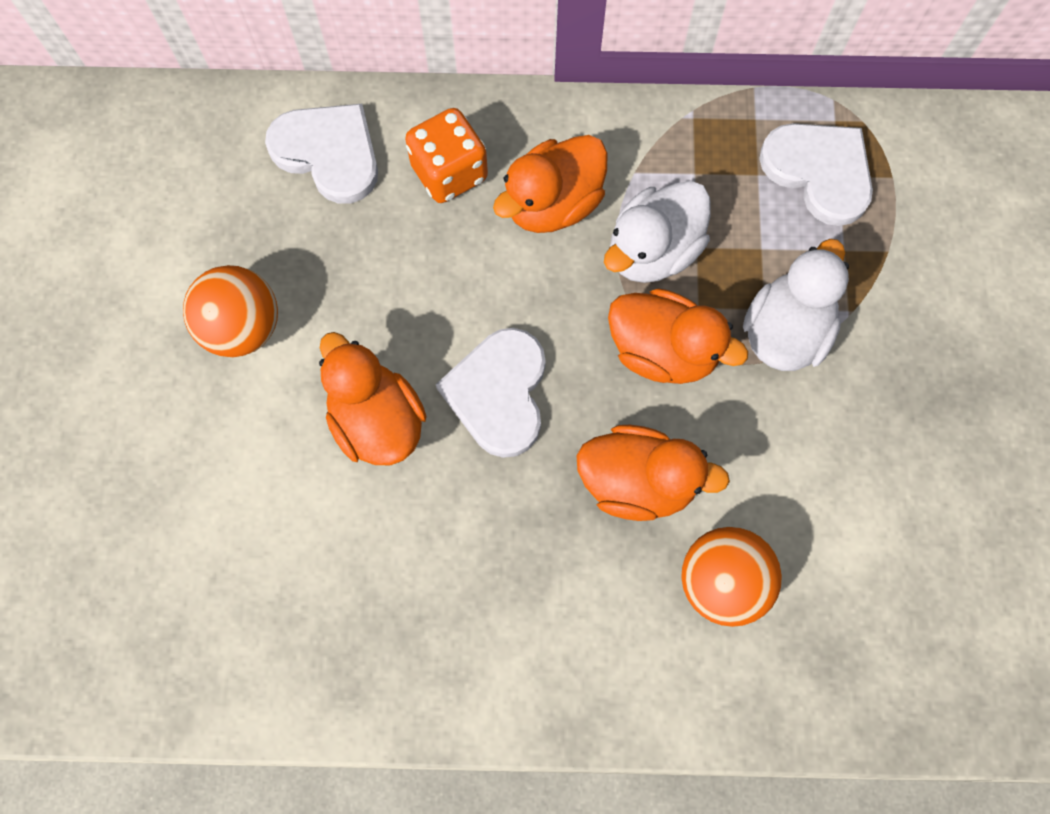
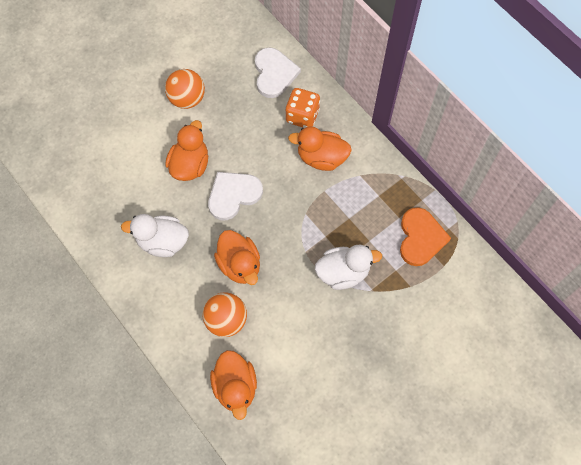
camera: 50 degrees right, 5 degrees down
(653, 251) = (333, 204): white duck -> white duck (162, 242)
(663, 351) = (297, 236): orange duck -> orange duck (235, 387)
(819, 172) = (420, 238): white heart -> orange heart

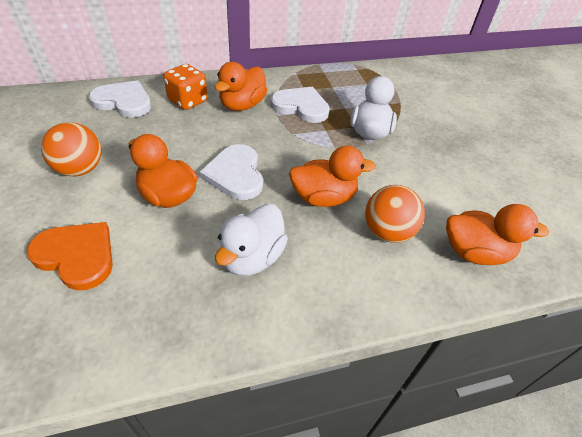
camera: 70 degrees left, 20 degrees down
(348, 203) = (301, 106): none -> white heart
(420, 238) = (358, 83): orange heart -> orange heart (77, 255)

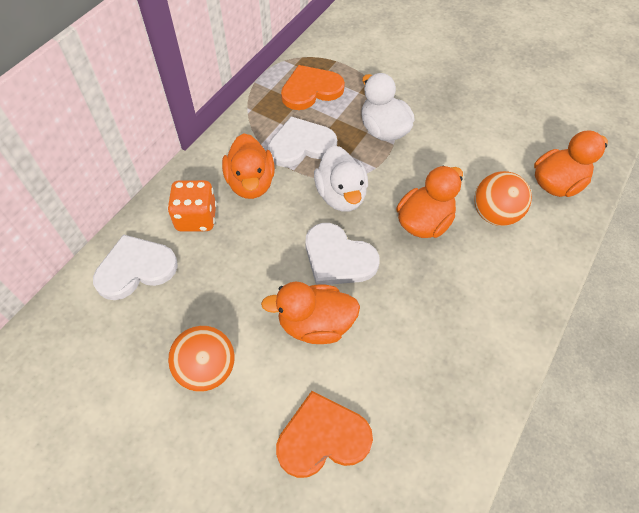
camera: 40 degrees left, 10 degrees up
(252, 257) = (440, 316): white duck -> white duck (341, 195)
(349, 85) = (311, 90): none -> orange heart

